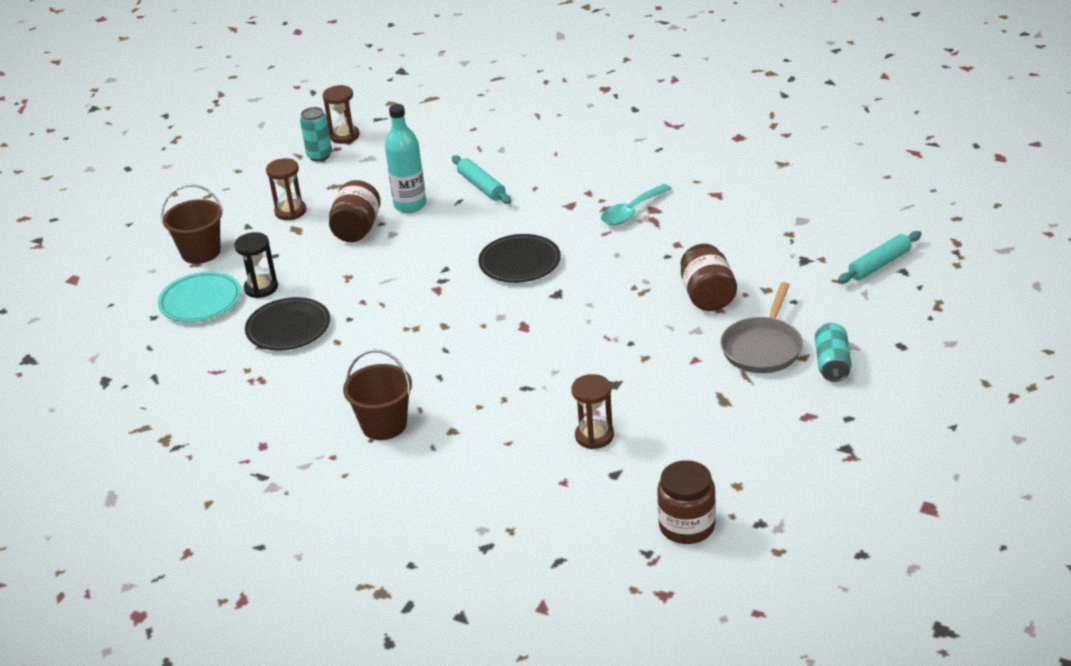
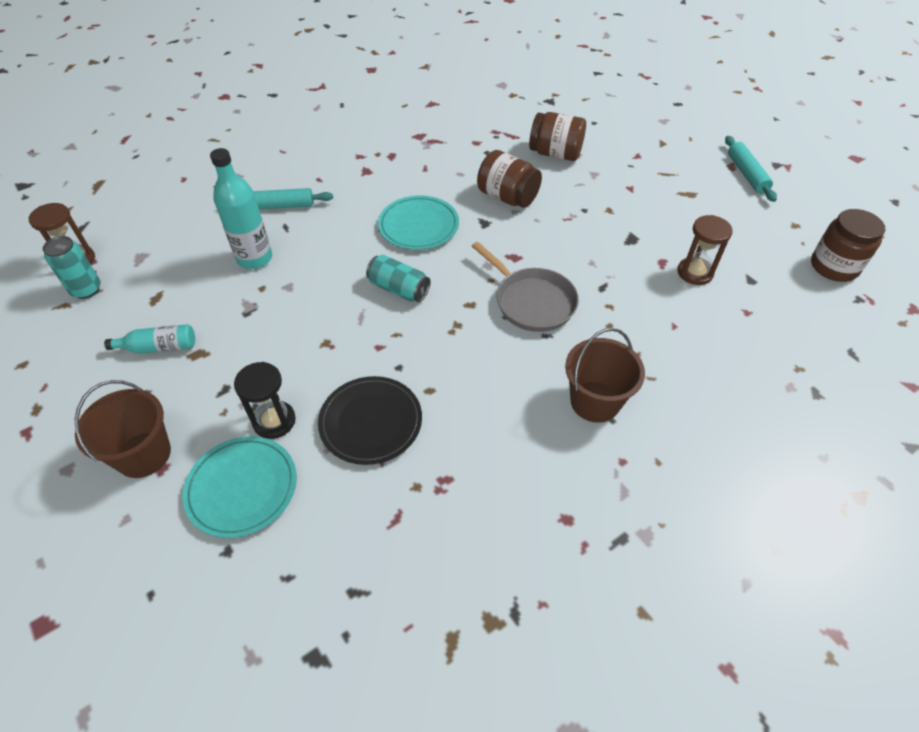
camera: 65 degrees left, 15 degrees up
(290, 211) = (159, 347): brown hourglass -> turquoise bottle
(357, 229) = (252, 308): brown jar -> brown jar (507, 197)
(520, 262) = (418, 226): black plate -> turquoise plate
(631, 211) = (410, 146): turquoise spoon -> none
(762, 348) = (638, 154): grey pan -> grey pan (531, 301)
(832, 364) = (678, 135): turquoise can -> turquoise can (399, 289)
(879, 264) = (582, 77): turquoise rolling pin -> turquoise rolling pin (746, 174)

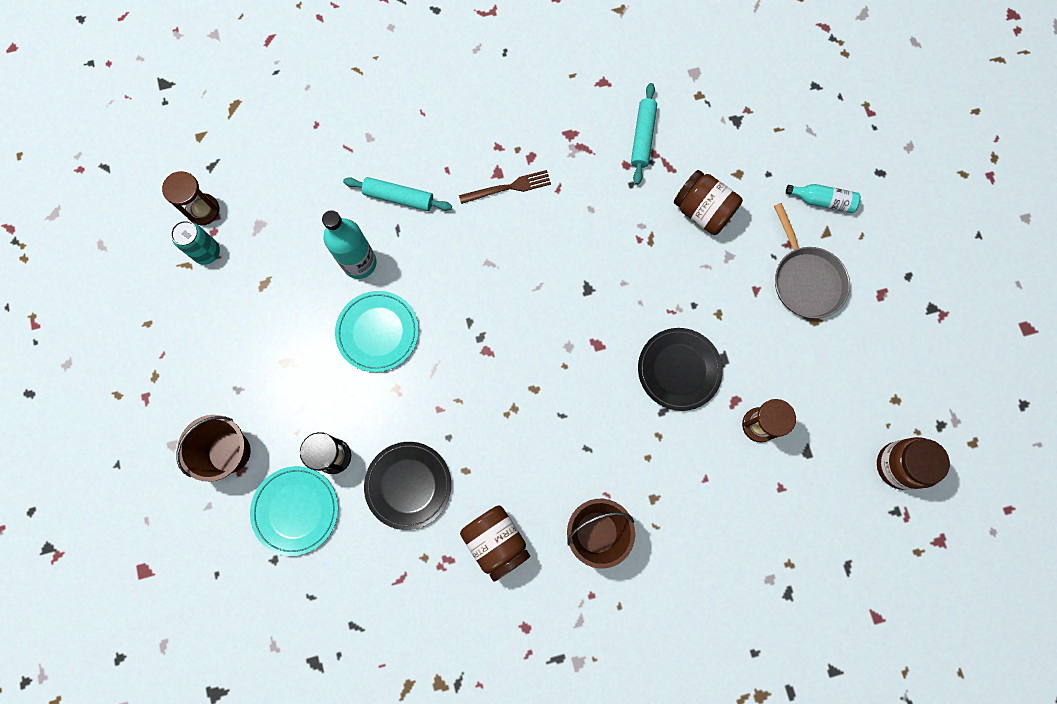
camera: 20 degrees right, 25 degrees up
(159, 347) = (258, 344): turquoise bottle -> turquoise bottle (822, 201)
(380, 177) = (508, 188): none -> brown fork
(399, 289) = (477, 348): turquoise can -> none
(418, 226) = (523, 272): turquoise plate -> turquoise plate (378, 332)
(507, 197) = (625, 261): brown jar -> brown jar (496, 542)
(531, 301) = (590, 405): grey pan -> grey pan (805, 280)
(598, 254) = (679, 370): none -> black plate
(746, 174) = (890, 311): turquoise rolling pin -> turquoise rolling pin (643, 137)

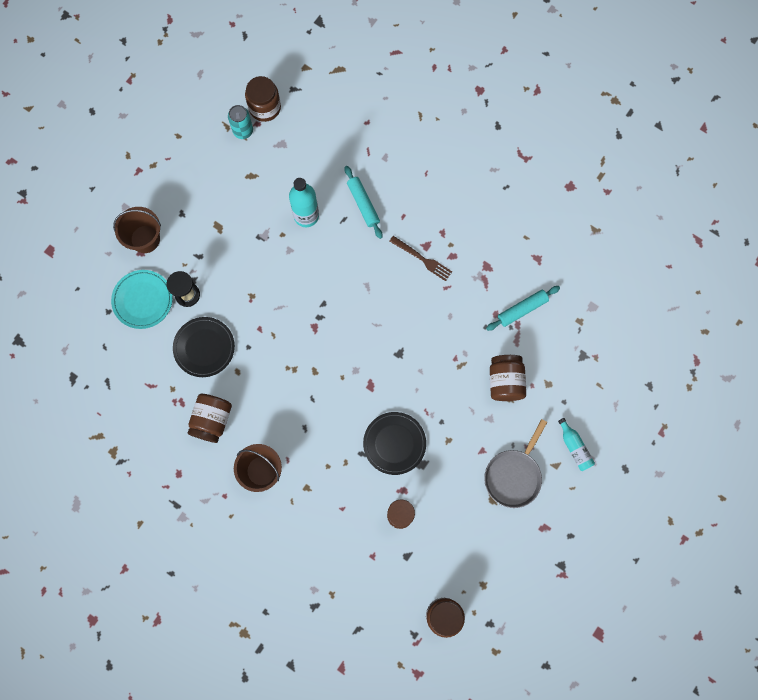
camera: 50 degrees right, 0 degrees up
(203, 210) = (265, 107): brown hourglass -> brown jar
(378, 332) = (275, 259): turquoise plate -> none

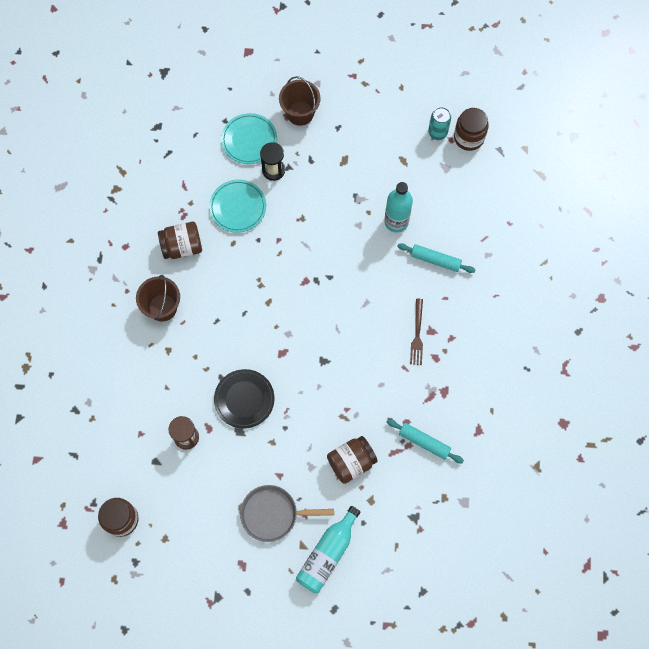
camera: 60 degrees right, 5 degrees down
(204, 347) = (238, 207): black plate -> turquoise plate
(363, 204) = (435, 260): turquoise rolling pin -> turquoise rolling pin turned 75 degrees clockwise
(574, 447) = (327, 554): turquoise bottle -> turquoise bottle, size x1.66

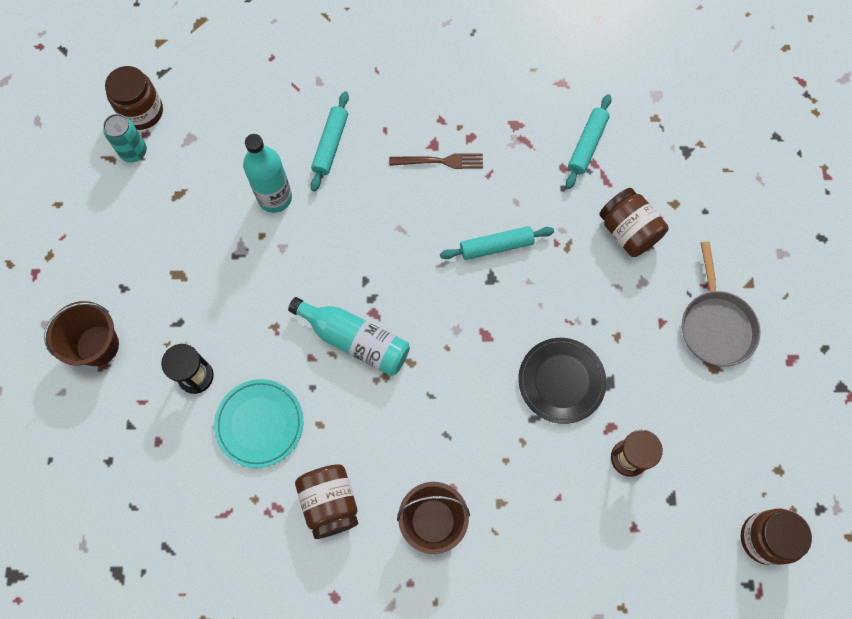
camera: 95 degrees left, 0 degrees up
(249, 140) = (144, 419): turquoise plate -> none
(327, 554) = (754, 251): turquoise bottle -> turquoise bottle (355, 340)
(347, 367) = (496, 246): none -> turquoise rolling pin

